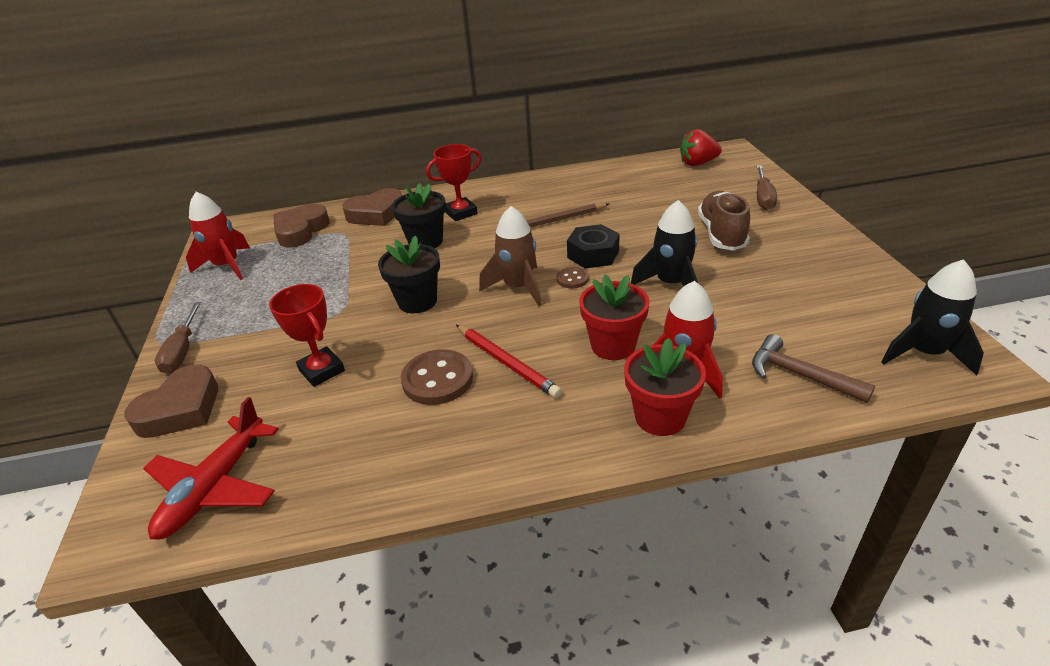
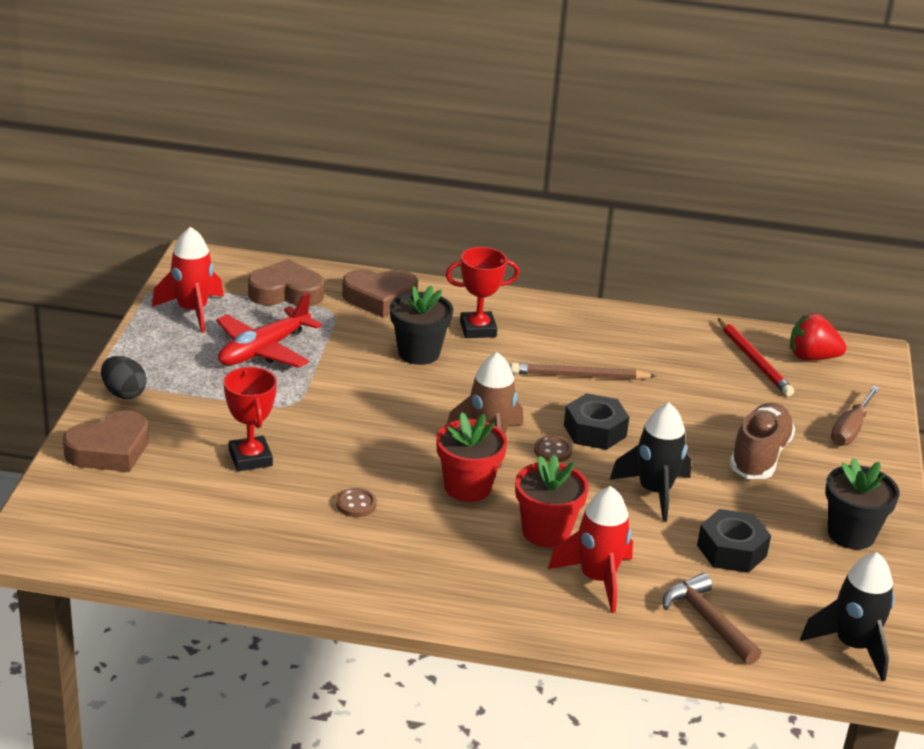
camera: 15 degrees right, 5 degrees down
(182, 351) = (124, 393): brown screwdriver -> black egg
(215, 487) = (123, 527): red plane -> red plane (263, 350)
(301, 231) = (286, 292): brown heart -> brown heart turned 45 degrees clockwise
(417, 301) = (375, 420): black flower pot -> black flower pot (851, 534)
(437, 379) = (356, 504): brown button -> brown button, size x0.54
(507, 363) = (431, 512): red pencil -> red pencil (754, 360)
(660, 417) = (543, 608): red flower pot -> red flower pot (467, 487)
(764, 308) = (731, 550): none -> black nut

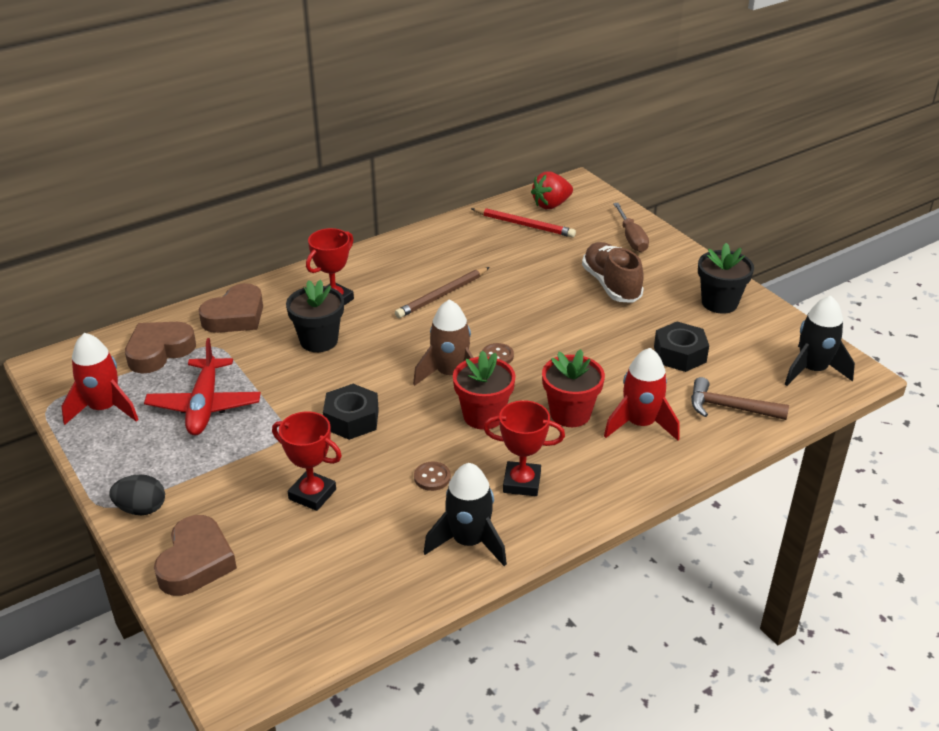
camera: 40 degrees left, 5 degrees up
(421, 554) = (521, 483): none -> red trophy
(595, 431) = (502, 326): black nut -> black nut (352, 419)
(654, 492) = (590, 345): black rocket -> black rocket (468, 542)

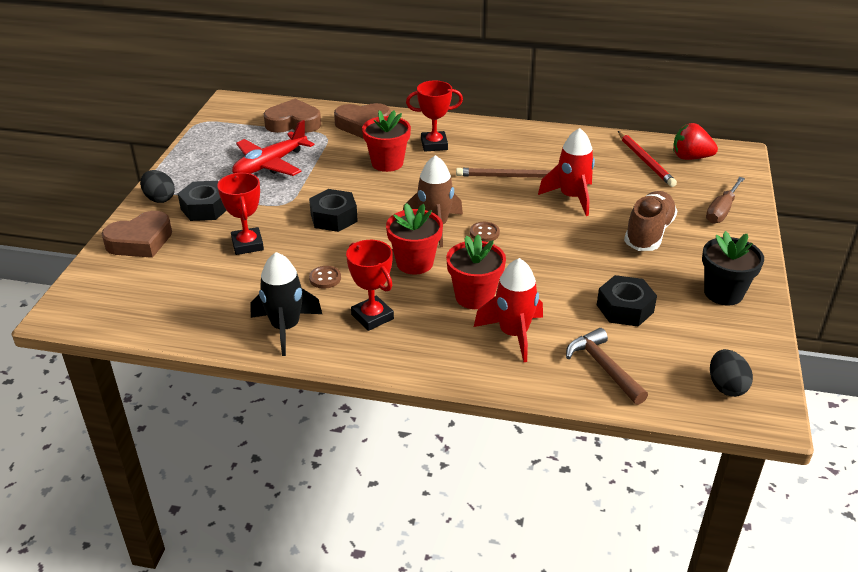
camera: 45 degrees right, 0 degrees up
(104, 408) = (222, 138): red rocket -> red rocket (571, 197)
(209, 487) = (205, 208): none -> black nut
(319, 341) = (387, 163): black flower pot -> red flower pot
(812, 370) = (726, 386): black rocket -> black egg

